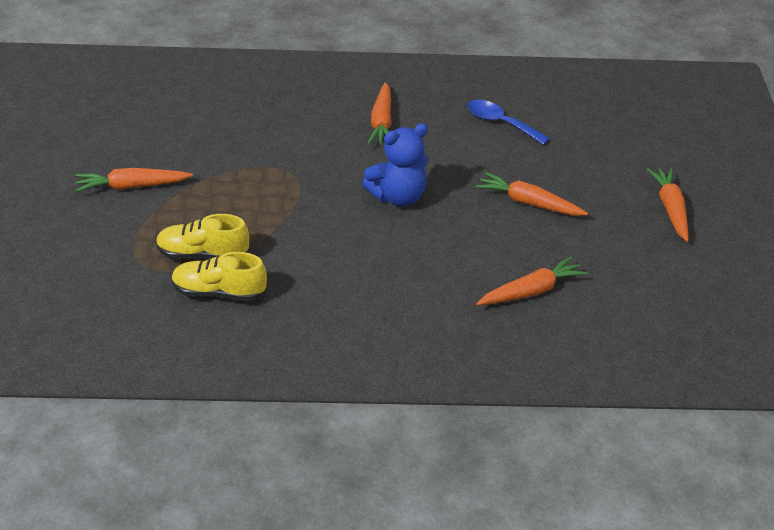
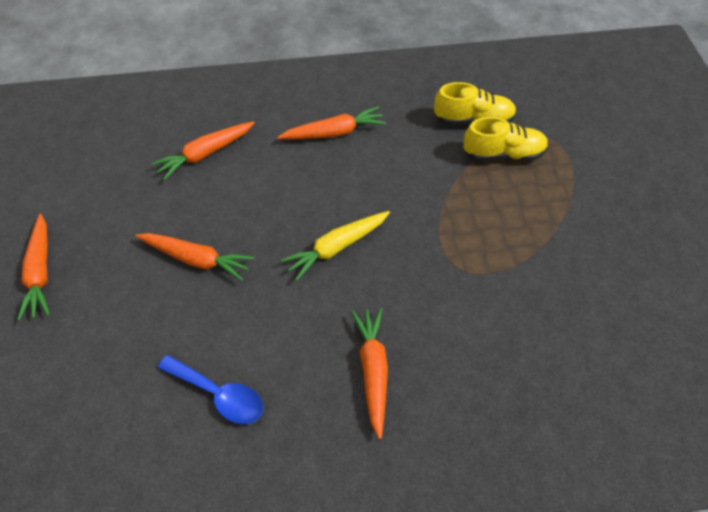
camera: 175 degrees right, 15 degrees up
(131, 187) = (610, 223): orange carrot -> orange carrot (334, 133)
(398, 197) = (336, 248): blue teddy bear -> yellow carrot

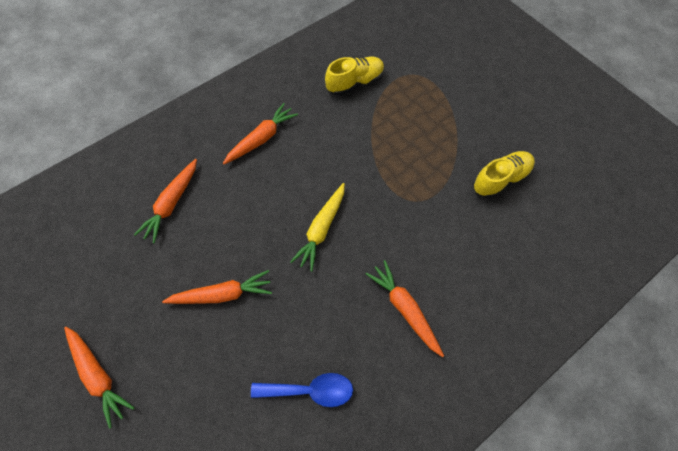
camera: 30 degrees left, 10 degrees up
(503, 154) = (390, 100): yellow shoe -> yellow shoe (500, 179)

